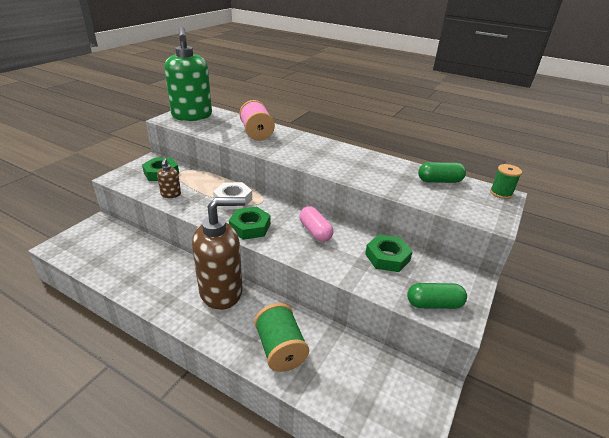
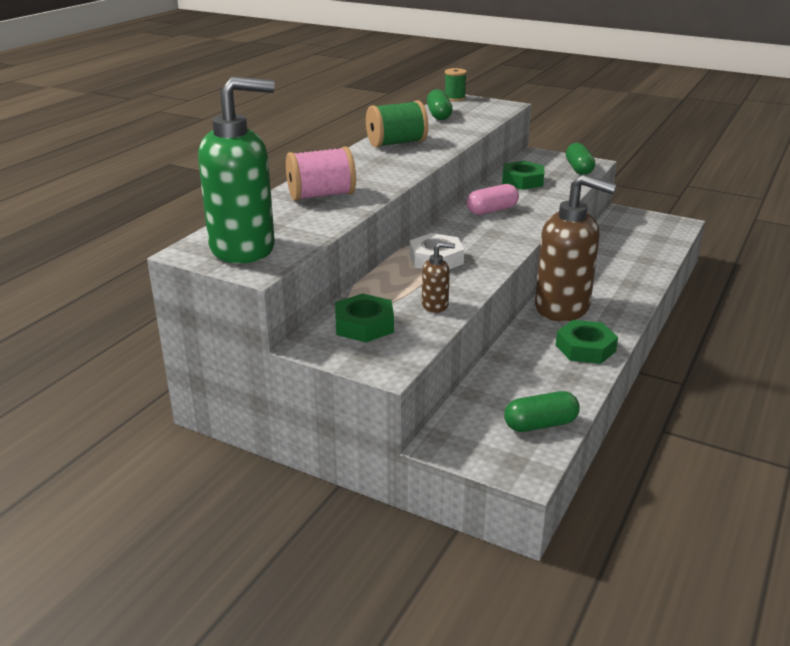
camera: 90 degrees left, 5 degrees down
(90, 257) = (540, 424): none -> green capsule
(221, 292) = (562, 308): brown soap dispenser -> brown soap dispenser turned 135 degrees clockwise
(250, 227) = (498, 244): green nut -> green nut (585, 348)
(280, 349) = (625, 271): green spool -> green spool (396, 143)

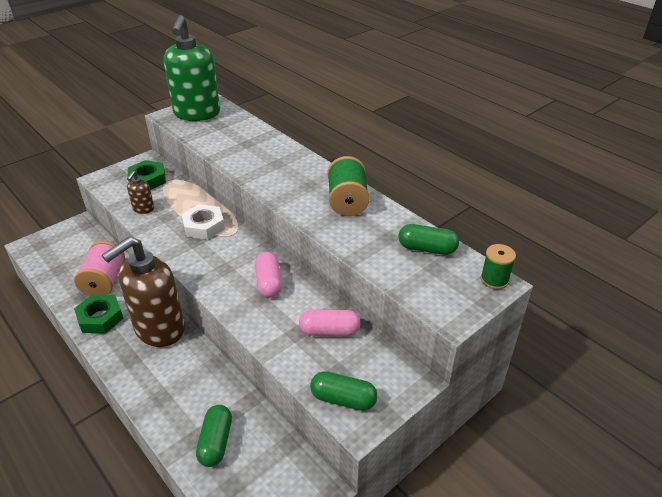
camera: 110 degrees right, 10 degrees up
(321, 195) = (254, 147): pink spool -> pink spool (104, 281)
(522, 181) = (329, 331): green nut -> pink capsule
(540, 424) = (54, 264): green capsule -> green capsule (216, 442)

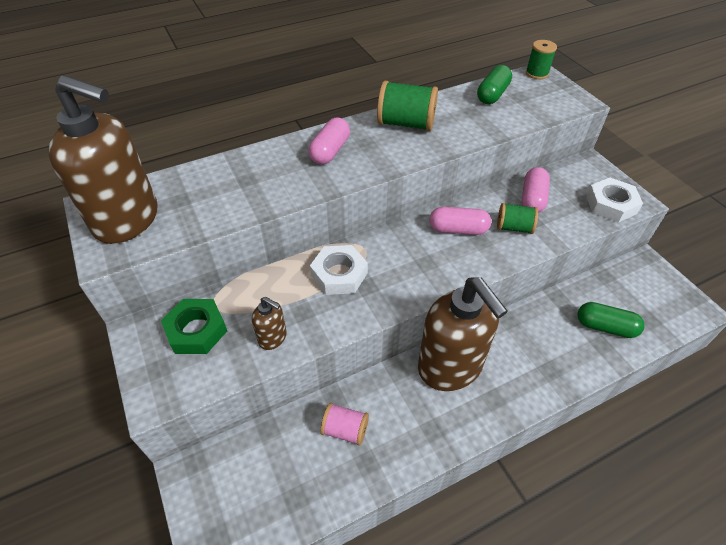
camera: 75 degrees left, 10 degrees up
(100, 318) = (417, 434): green nut -> none
(104, 281) = (345, 430): pink spool -> pink spool, size x0.62
(197, 114) = (127, 220): green soap dispenser -> brown soap dispenser
(282, 320) = (514, 227): none -> green spool
(292, 170) = (330, 151): none -> pink capsule
(343, 399) = (611, 204): green capsule -> white nut

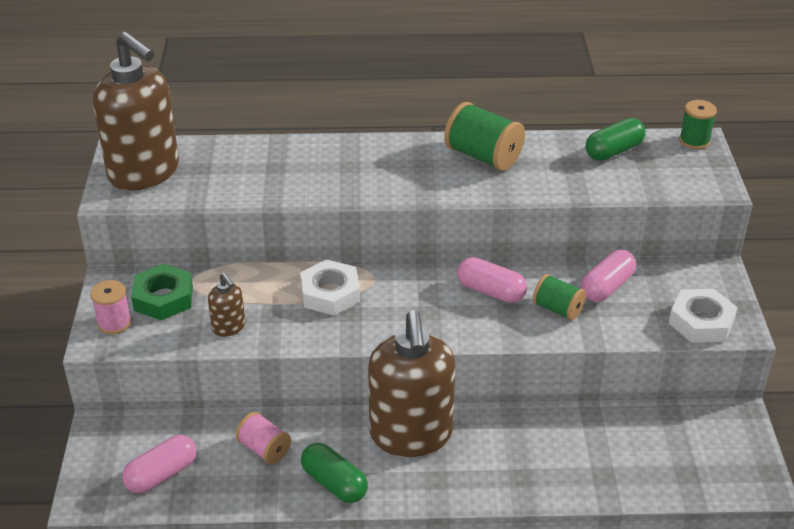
camera: 25 degrees right, 10 degrees down
(162, 373) = (114, 323): none -> pink spool
(330, 151) = (378, 163): pink capsule -> pink capsule (162, 474)
(605, 327) = (623, 461): green capsule -> green capsule (334, 483)

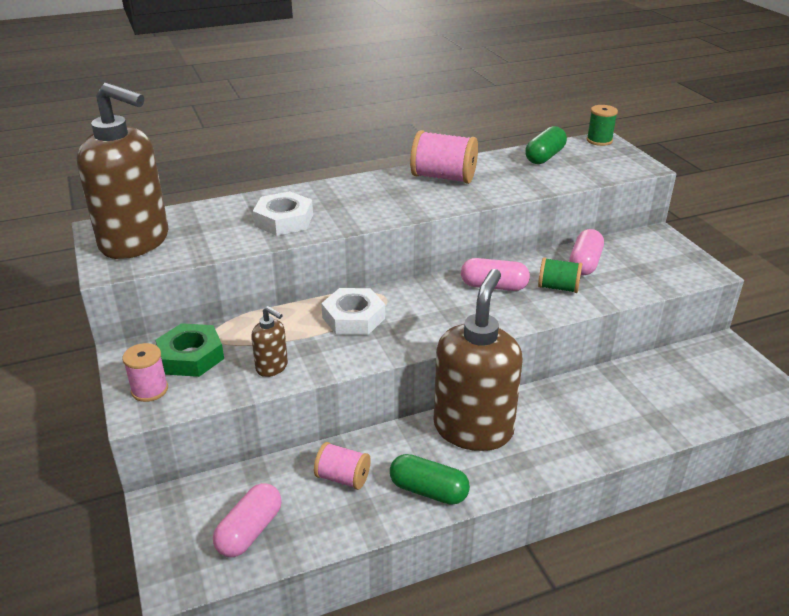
camera: 20 degrees left, 5 degrees down
(411, 435) = (473, 429): brown soap dispenser -> brown soap dispenser turned 135 degrees counterclockwise
(483, 156) = (443, 177): green spool -> pink spool
(701, 322) = (675, 272): white nut -> white nut (284, 220)

